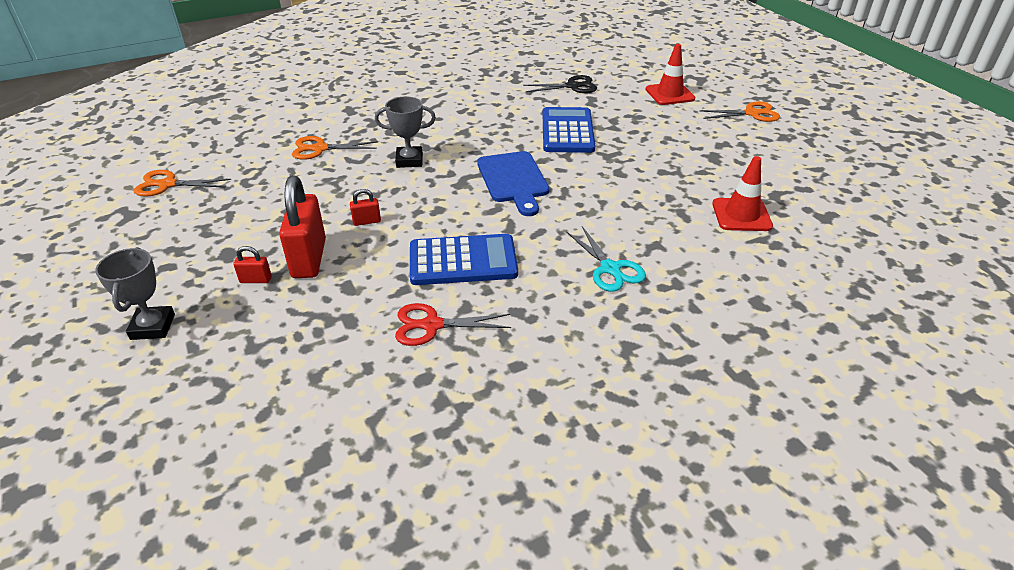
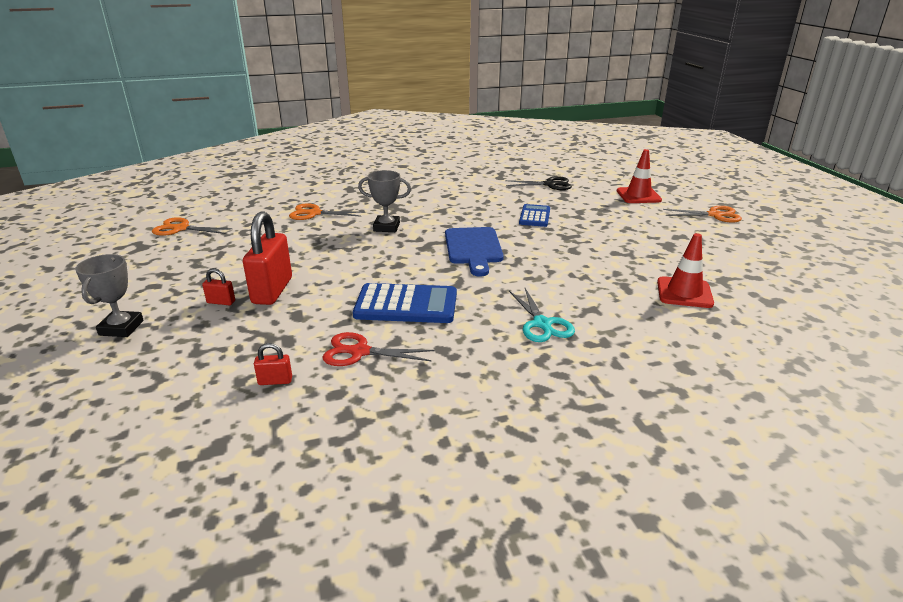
camera: 10 degrees right, 10 degrees down
(367, 221) = (332, 268): red padlock -> red padlock (275, 381)
(567, 131) = (534, 216): blue calculator -> blue calculator, size x0.61

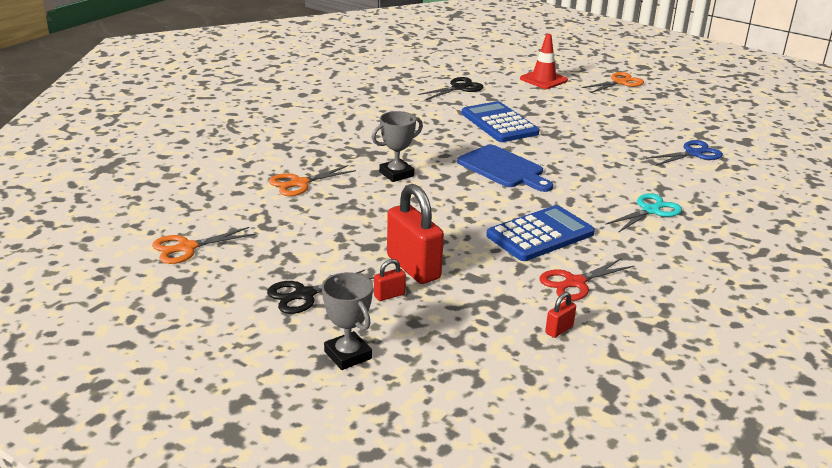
camera: 40 degrees left, 0 degrees up
(178, 280) = (304, 295): none -> black scissors
(534, 216) = (499, 123): blue calculator -> blue calculator, size x1.63
(542, 324) = (650, 210): turquoise scissors -> turquoise scissors turned 75 degrees counterclockwise
(684, 293) = (693, 153): red traffic cone -> blue scissors

